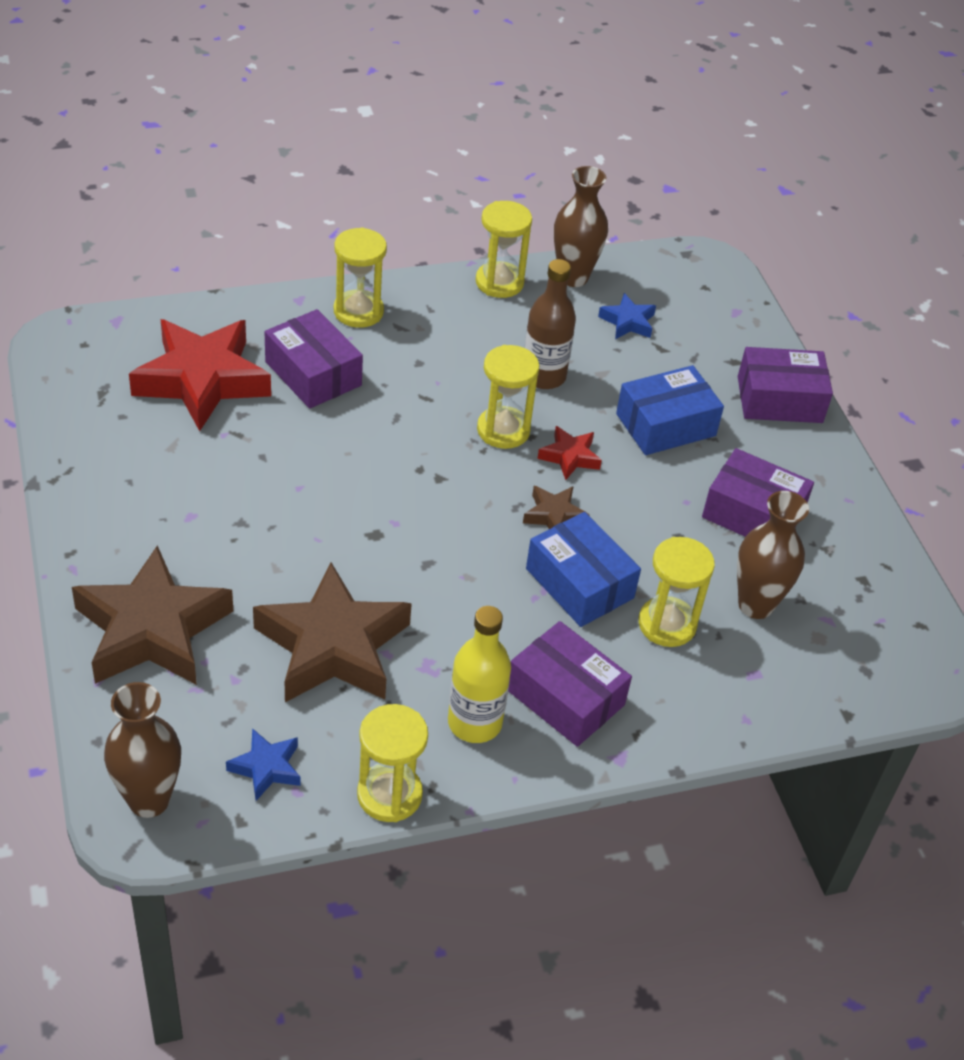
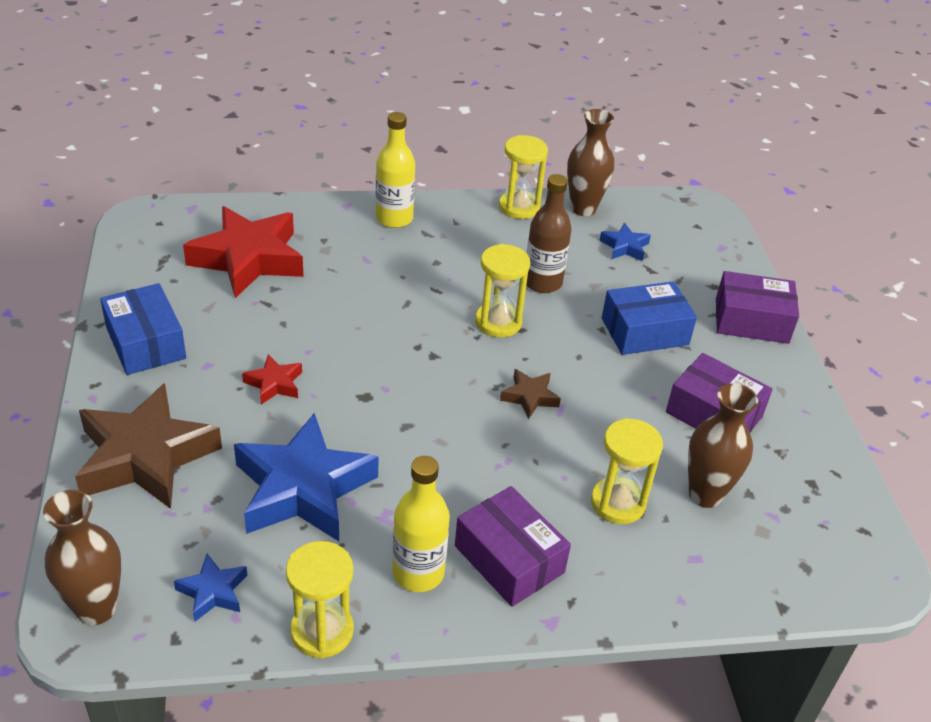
camera: 10 degrees right, 5 degrees down
(313, 373) = (343, 262): purple box -> none
(333, 646) = (303, 488): brown star -> blue star
(358, 311) = (394, 218): yellow hourglass -> yellow bottle
(570, 457) = (553, 349): red star -> red star (274, 384)
(579, 583) = (542, 458): blue box -> blue box (145, 343)

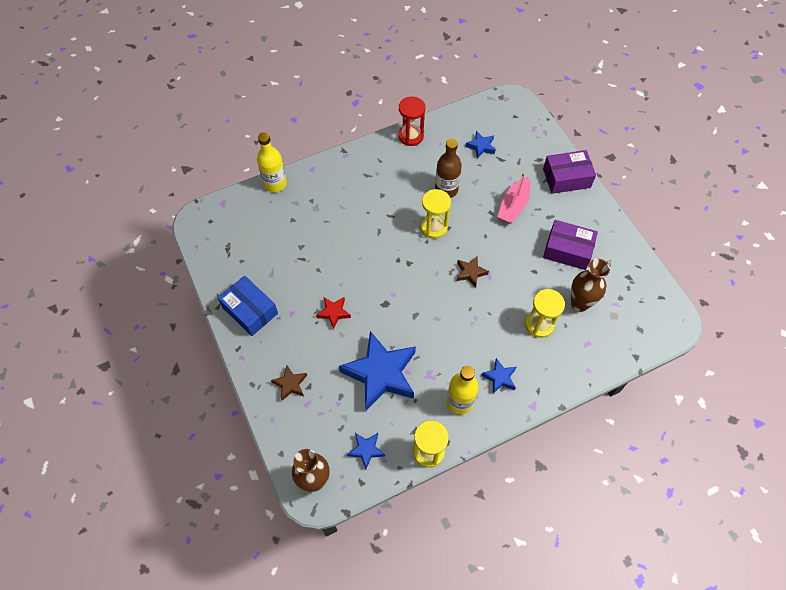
camera: 15 degrees left, 20 degrees up
(145, 456) = (290, 384): brown star -> brown star, size x0.45
(248, 259) = (276, 230): red star -> none
(394, 218) = (344, 170): yellow bottle -> yellow bottle (275, 183)
(509, 559) = (499, 377): purple box -> blue star
(519, 207) = (411, 136): yellow hourglass -> red hourglass
(583, 209) = (447, 125): brown vase -> none
(644, 331) = (513, 206): blue box -> pink boat

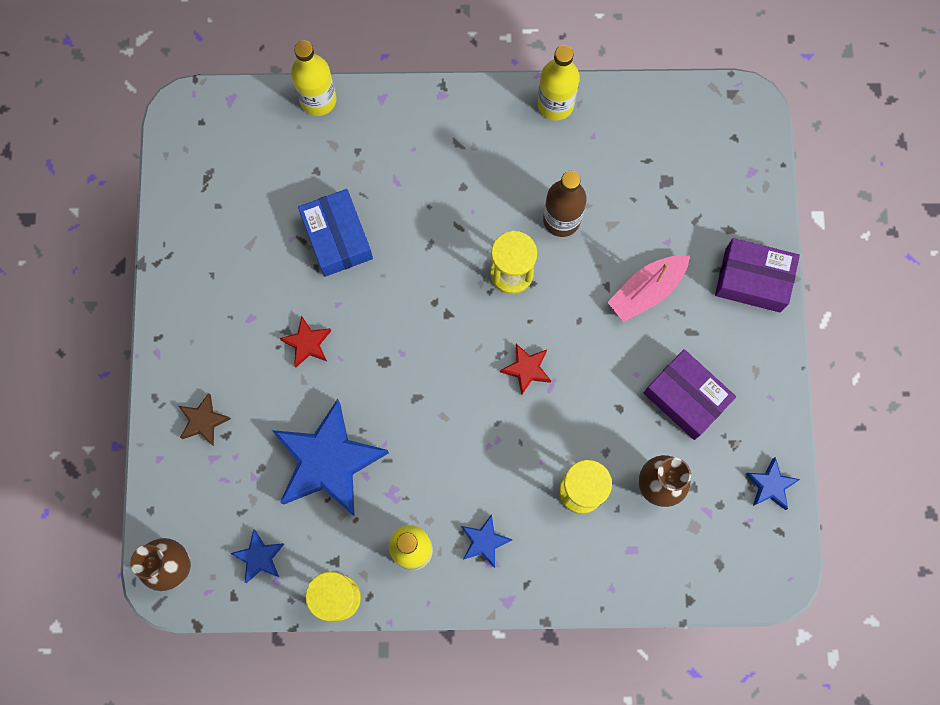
camera: 25 degrees right, 15 degrees up
(250, 310) = (197, 288): blue box -> blue box (337, 238)
(411, 136) = (555, 104): red hourglass -> yellow bottle
(470, 273) = (526, 369): brown star -> red star
(481, 146) = (652, 169): blue star -> blue star (770, 485)

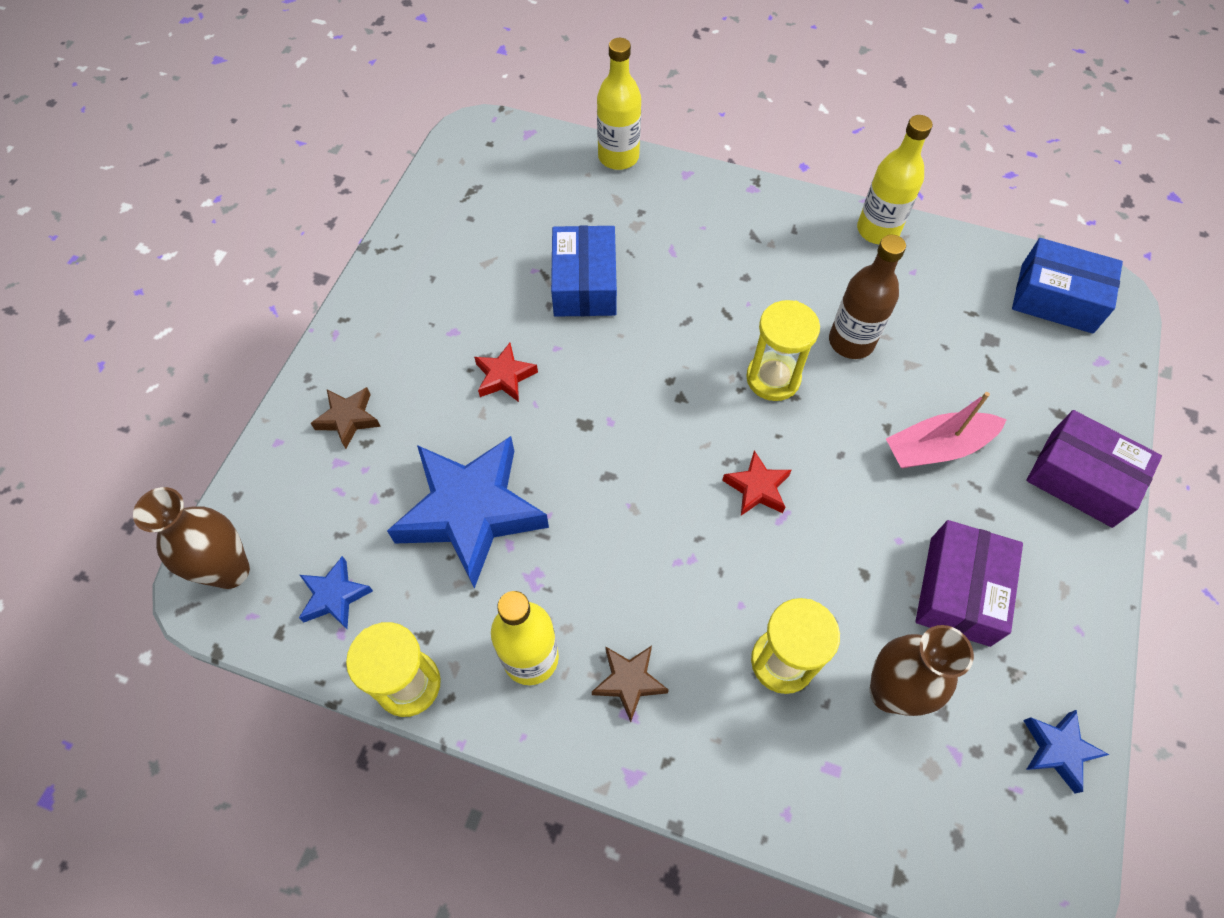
camera: 20 degrees right, 15 degrees down
(484, 541) = (629, 681): blue star -> brown star
(686, 397) = (959, 591): purple box -> purple box turned 45 degrees clockwise
(708, 124) = (1056, 298): none -> blue box

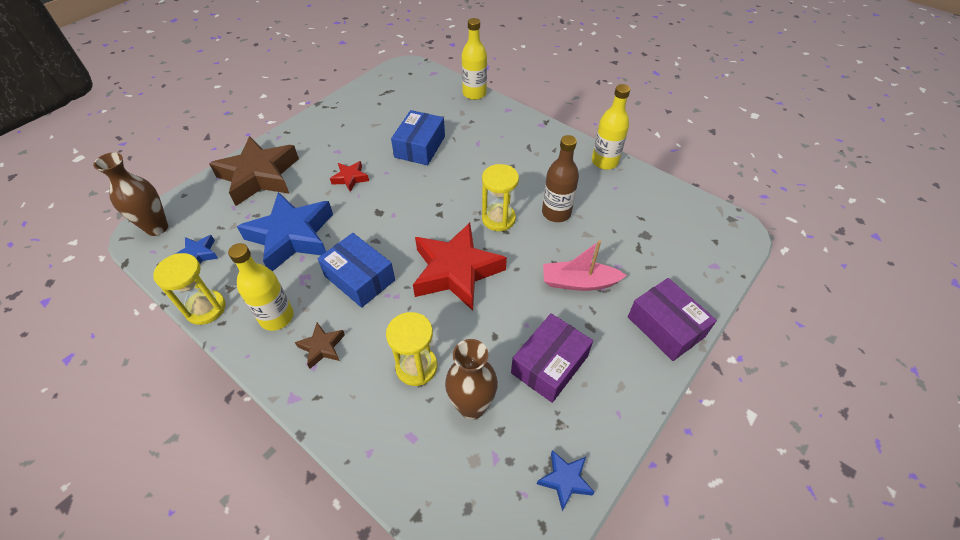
camera: 20 degrees right, 10 degrees down
(348, 419) = (259, 176): brown star -> brown star, size x2.21
(757, 488) = (456, 271): red star -> red star, size x2.21
(1056, 298) = (701, 224): blue box -> blue box (359, 278)

